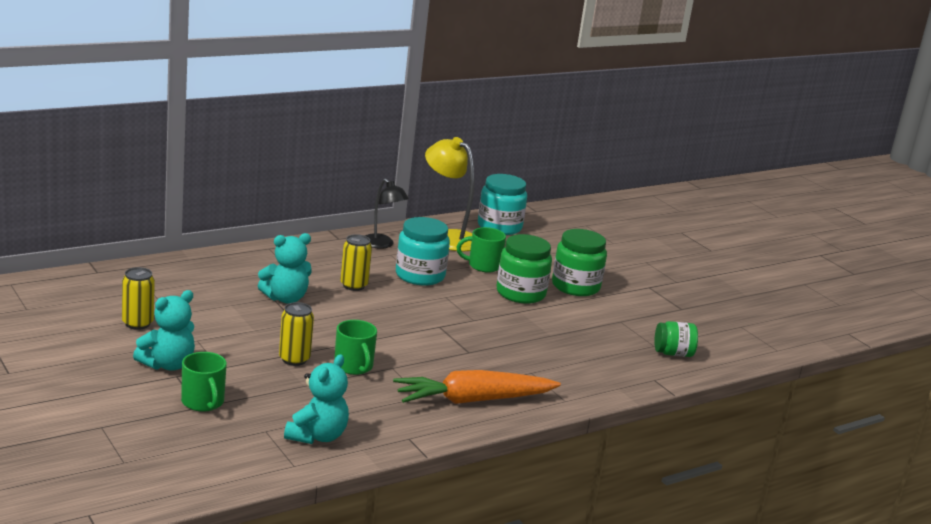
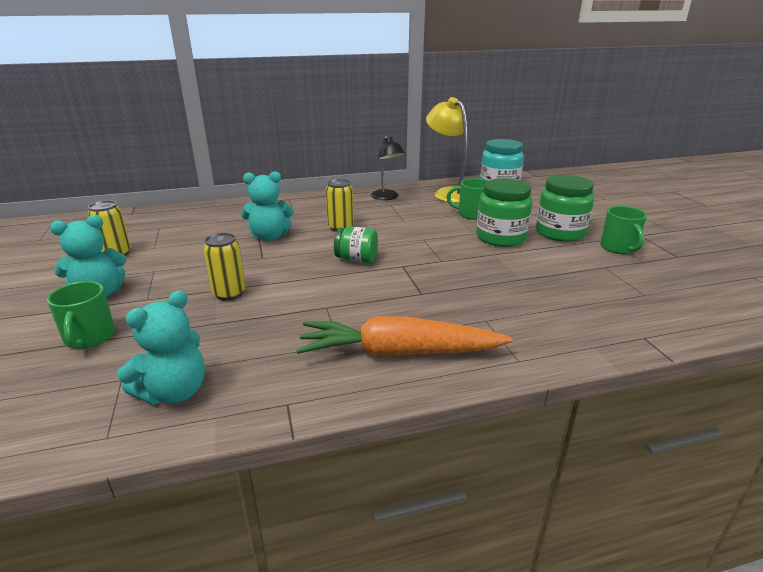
camera: 20 degrees right, 5 degrees up
(354, 366) = (285, 304): green mug -> green mug (619, 248)
(420, 276) = (407, 221): turquoise jar -> none
(673, 353) = (669, 305): green jar -> green jar (356, 259)

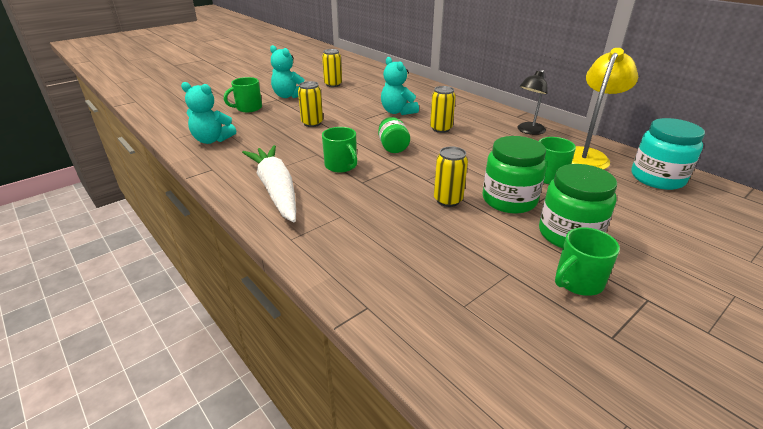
camera: 65 degrees right, 5 degrees up
(373, 297) = (341, 166): none -> green mug
(398, 353) = (276, 189): orange carrot -> white carrot
(486, 261) = (448, 200): none -> yellow can

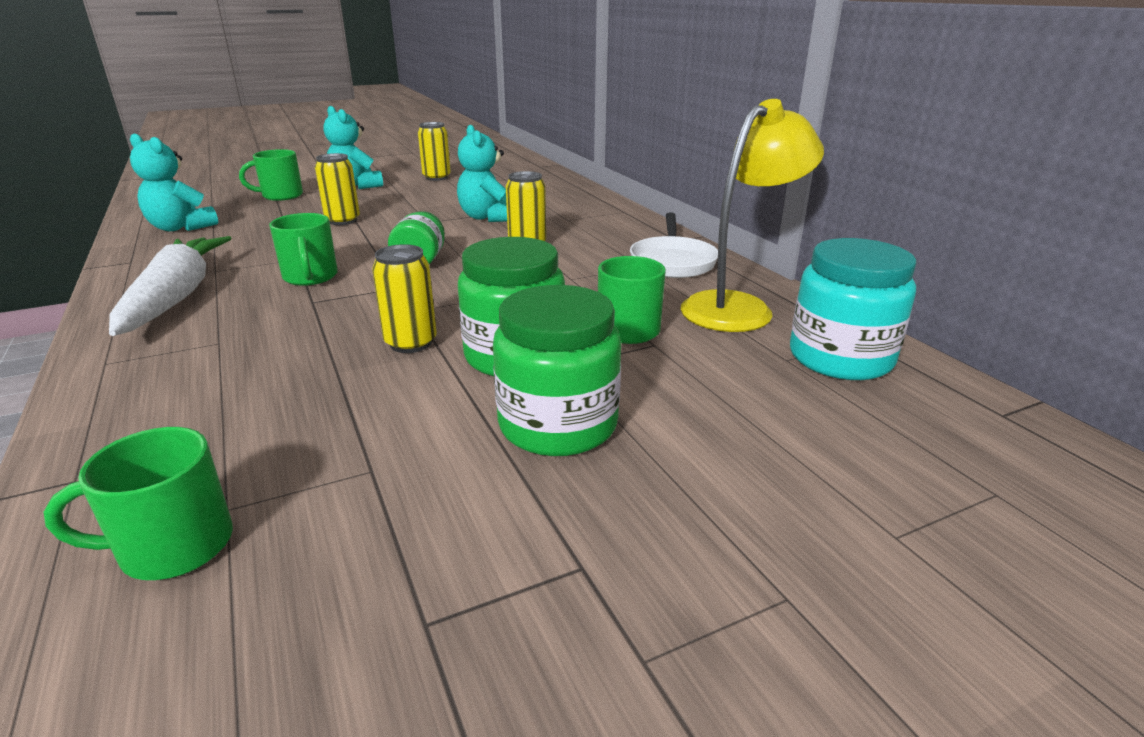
camera: 15 degrees right, 5 degrees down
(528, 131) = (672, 262): black lamp -> white pan
(578, 282) = (478, 507): green mug -> green mug (173, 546)

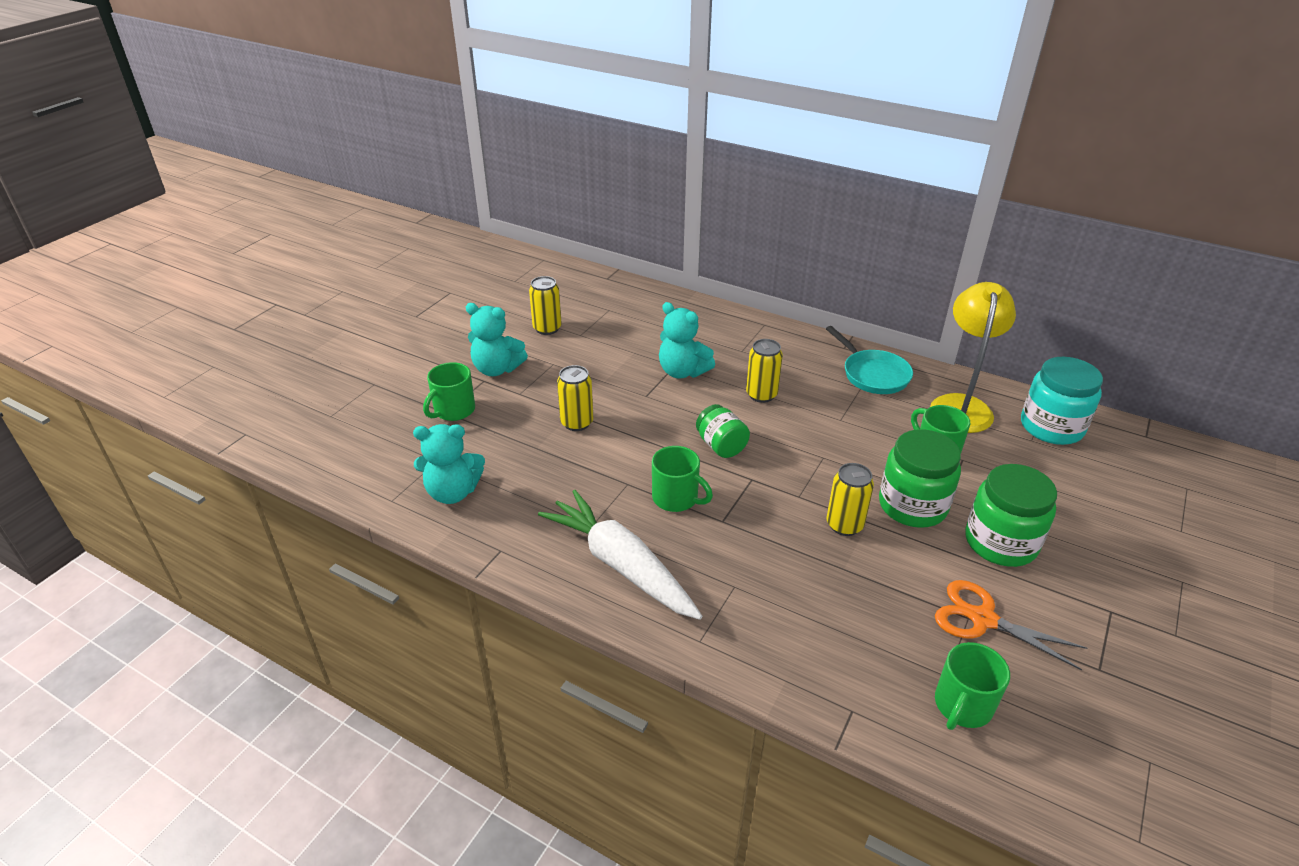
camera: 35 degrees left, 10 degrees up
(383, 480) = (982, 619): none -> orange scissors
(672, 262) = (873, 374): white pan -> turquoise pan

